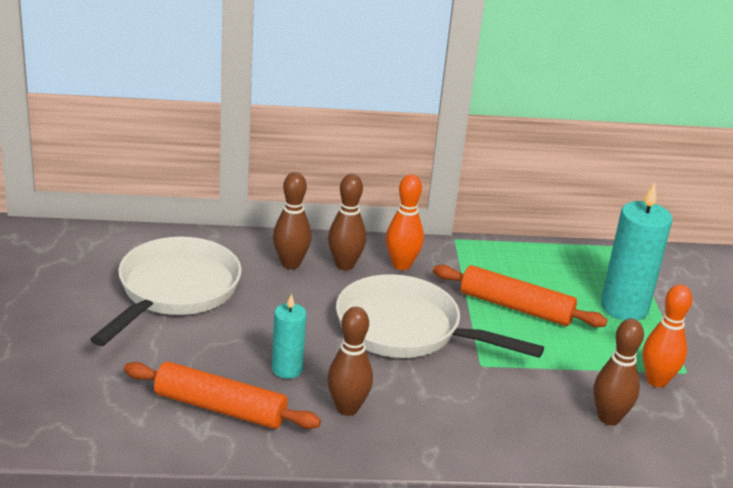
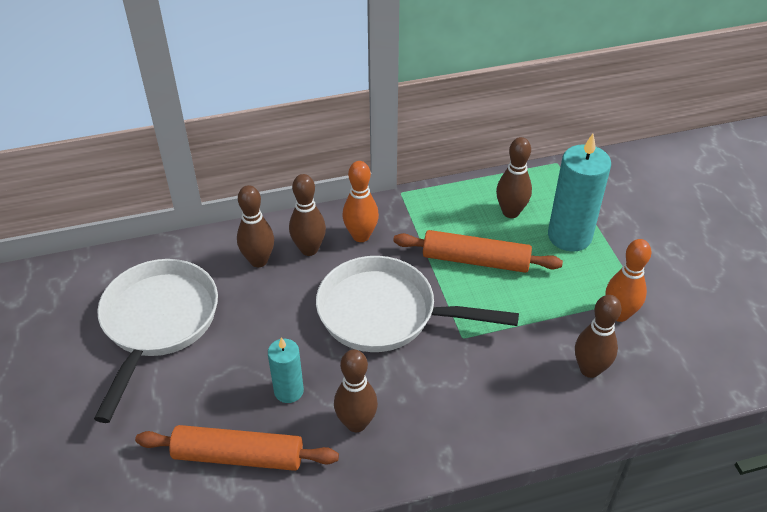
camera: 10 degrees left, 15 degrees up
(566, 276) = (510, 212): none -> brown bowling pin

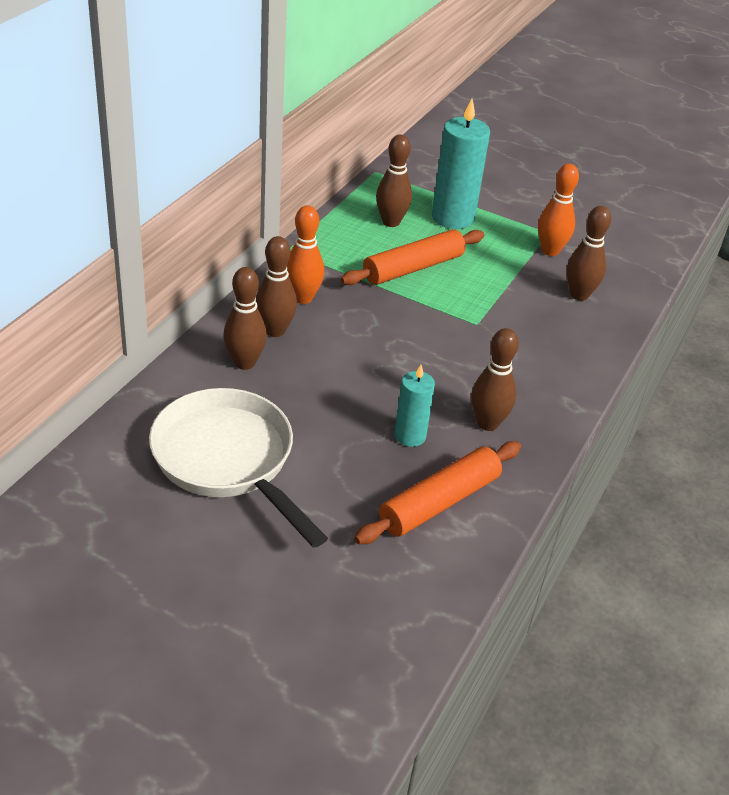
camera: 50 degrees left, 5 degrees down
(385, 313) = (401, 340): white pan -> none

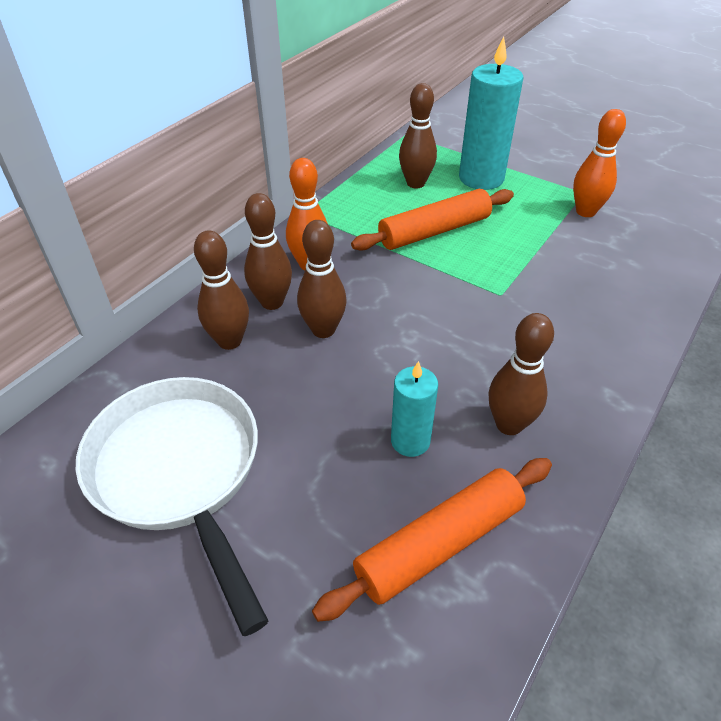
camera: 10 degrees right, 5 degrees up
(579, 295) = (619, 260): brown bowling pin -> brown bowling pin (323, 330)

